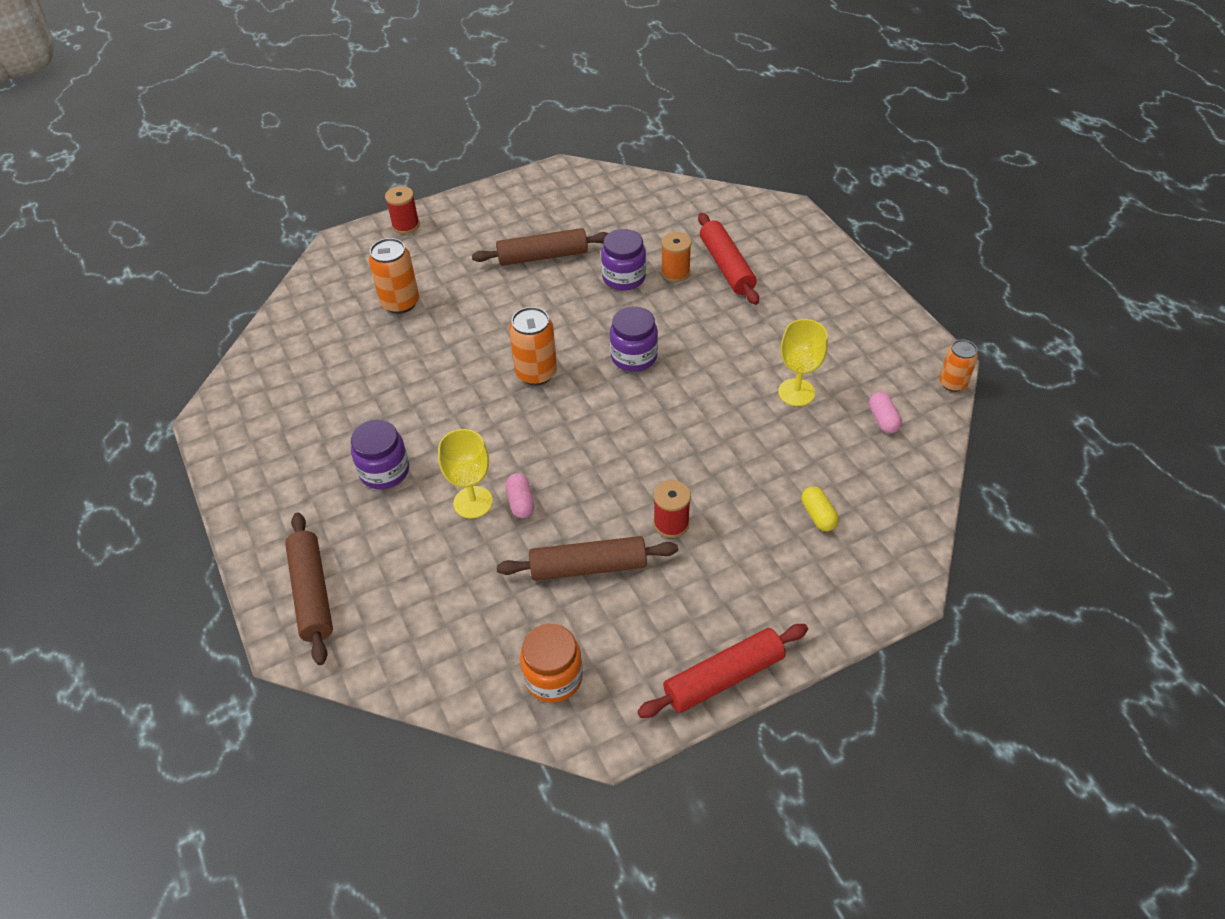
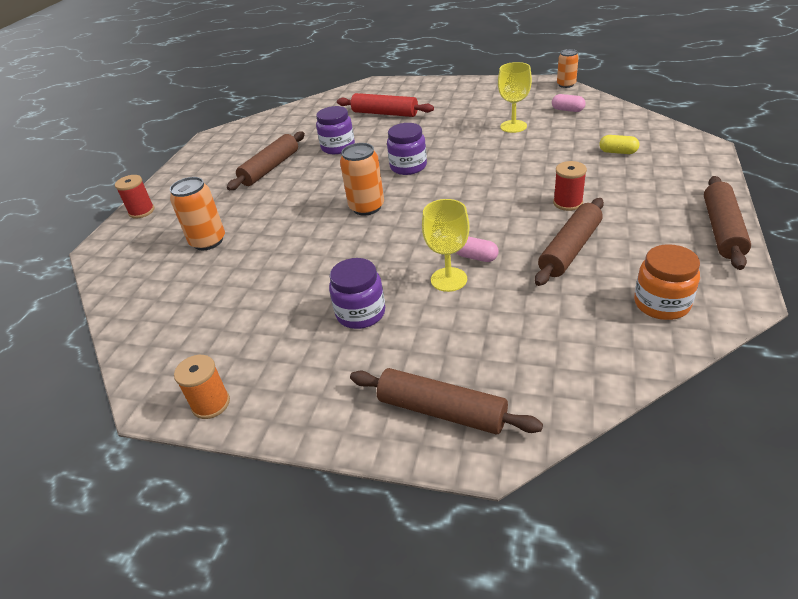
camera: 45 degrees left, 10 degrees down
(675, 272) = (363, 130): orange spool -> orange spool (211, 404)
(723, 677) = (722, 230): red rolling pin -> brown rolling pin

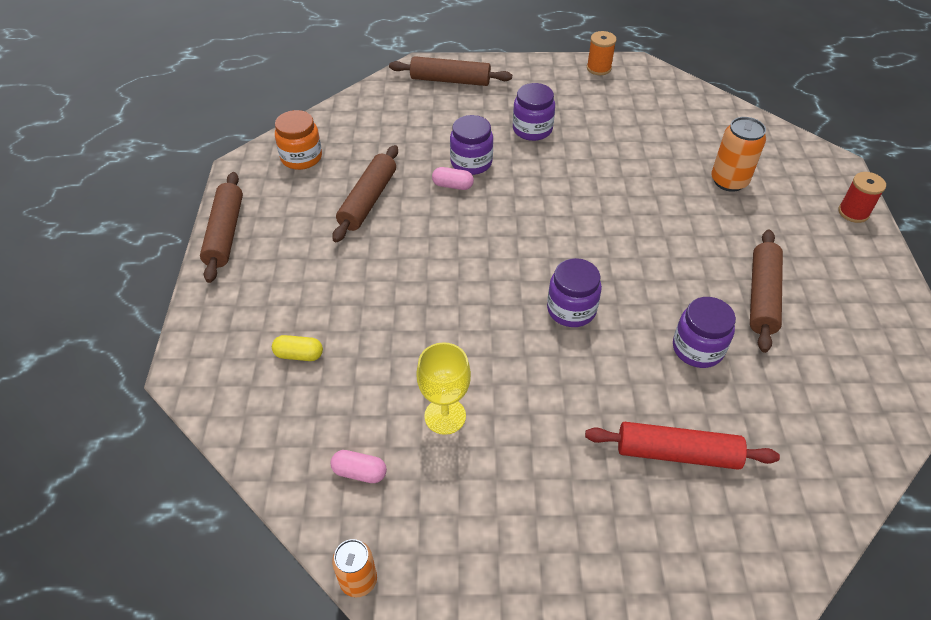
camera: 160 degrees right, 10 degrees up
(367, 207) = (588, 237): orange can -> none
(449, 279) = (471, 162): yellow goblet -> purple jar
(567, 203) = (368, 258): red spool -> none

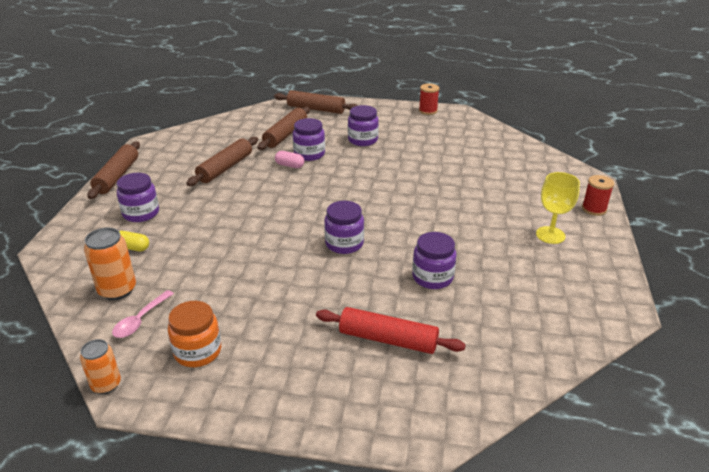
camera: 10 degrees right, 15 degrees down
(286, 294) = (141, 213): none -> purple jar
(301, 157) = (190, 141): orange jar -> orange jar (198, 351)
(359, 472) = (140, 320): pink capsule -> pink spoon
(445, 416) = (219, 295): yellow goblet -> yellow goblet (550, 235)
(598, 68) = (428, 111): orange spool -> red spool
(729, 181) = (500, 181): orange can -> orange can (117, 290)
(762, 296) = (498, 251): brown rolling pin -> brown rolling pin (285, 135)

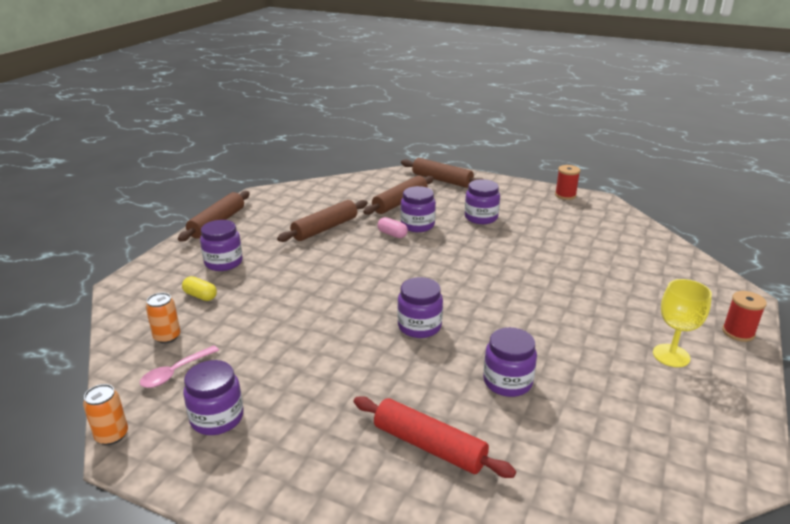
camera: 15 degrees right, 5 degrees down
(117, 290) = (167, 337): orange can -> orange can, size x0.66
(198, 351) = (217, 418): orange jar -> purple jar

